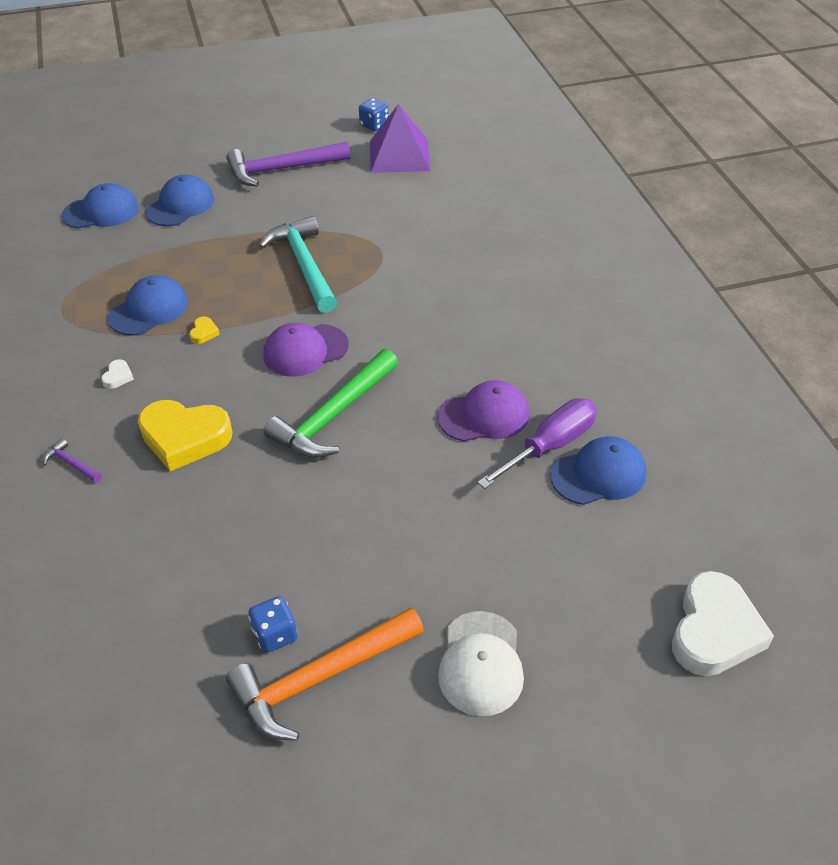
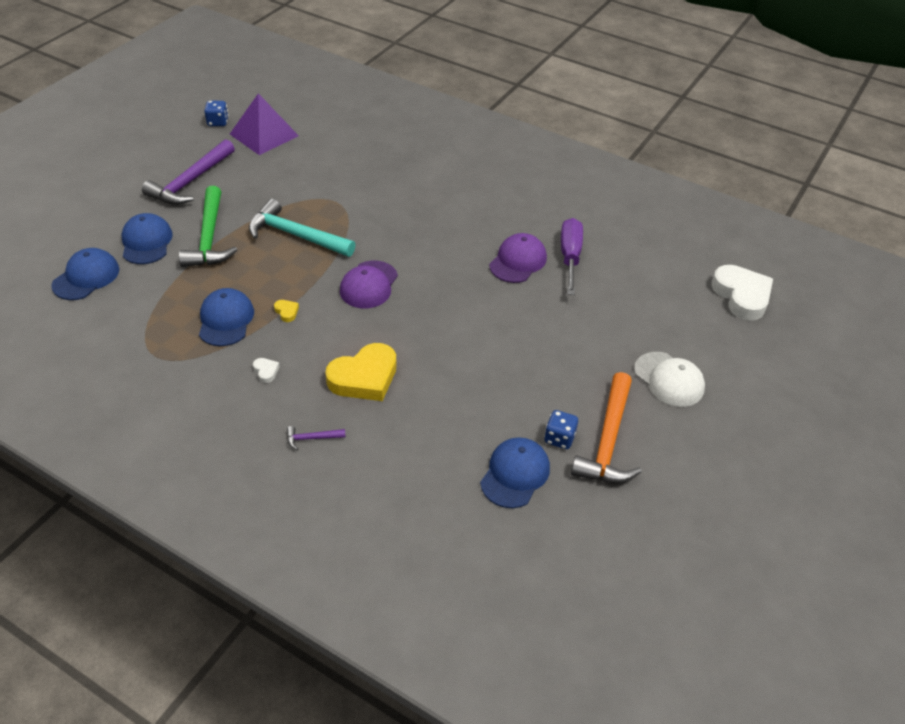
camera: 45 degrees left, 0 degrees up
(334, 415) = (436, 310): green hammer -> green hammer (209, 237)
(598, 474) = (610, 257): blue cap -> blue cap (515, 474)

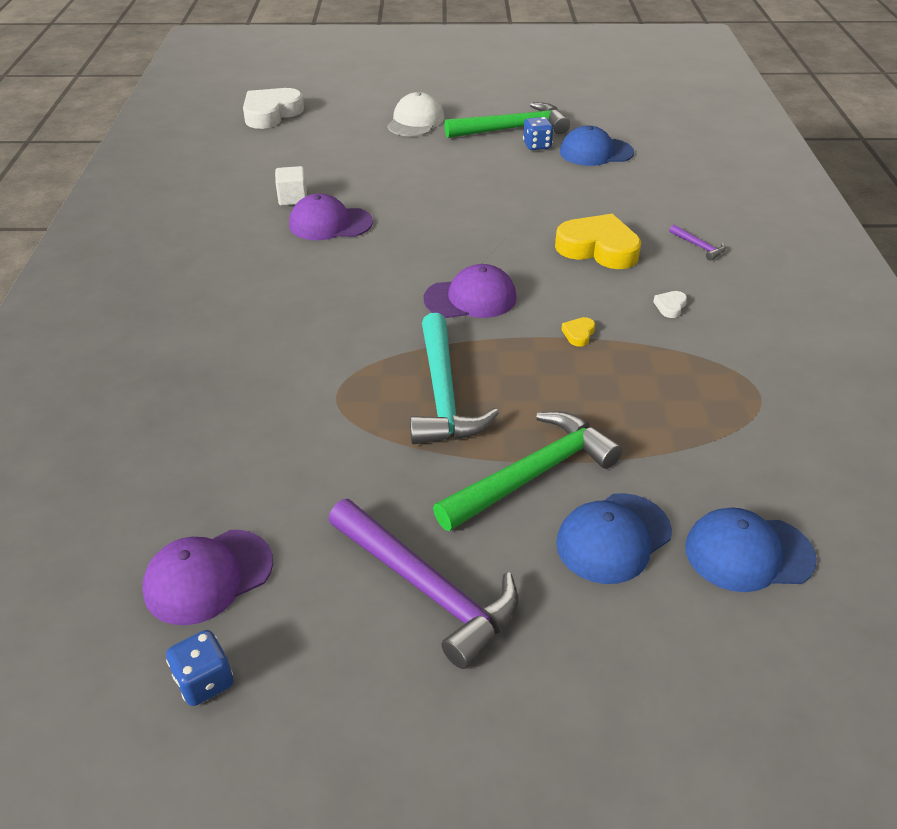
camera: 120 degrees left, 5 degrees down
(191, 181) = (427, 588): purple hammer -> purple hammer turned 45 degrees clockwise
(225, 320) = (646, 371): blue cap -> none
(264, 135) = (208, 576): purple pyramid -> purple cap
(570, 257) = (293, 198): purple screwdriver -> white cube
(608, 440) = (512, 129): orange hammer -> green hammer

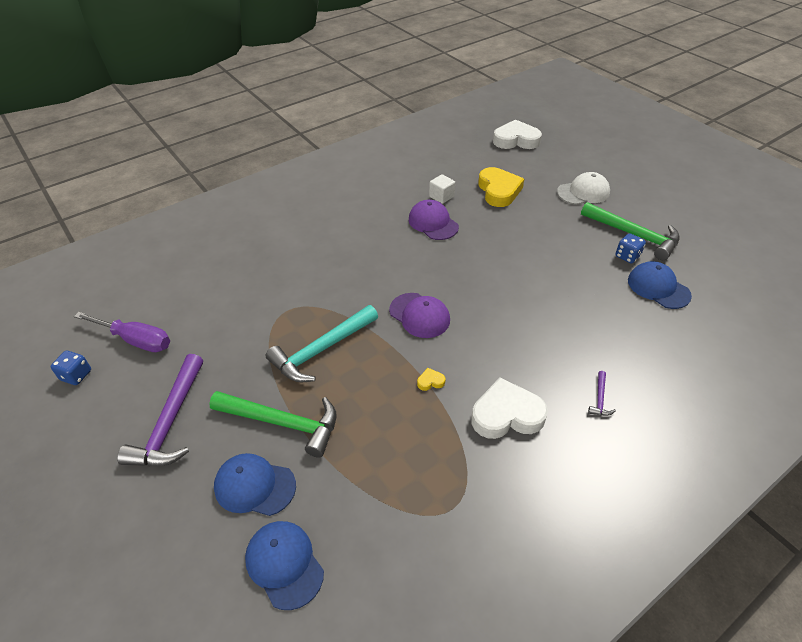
camera: 55 degrees right, 5 degrees up
(208, 576) = (135, 340): purple cap -> purple screwdriver
(598, 248) = (536, 346): yellow heart -> yellow heart (499, 191)
(670, 306) = (506, 414): white heart -> white heart, size x2.49

